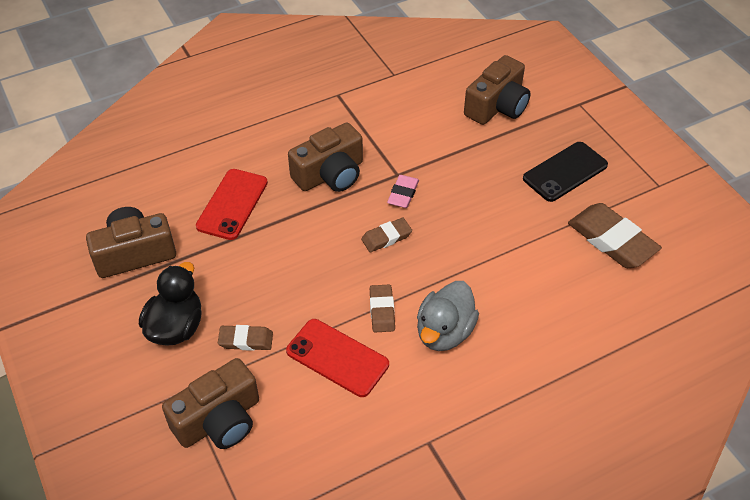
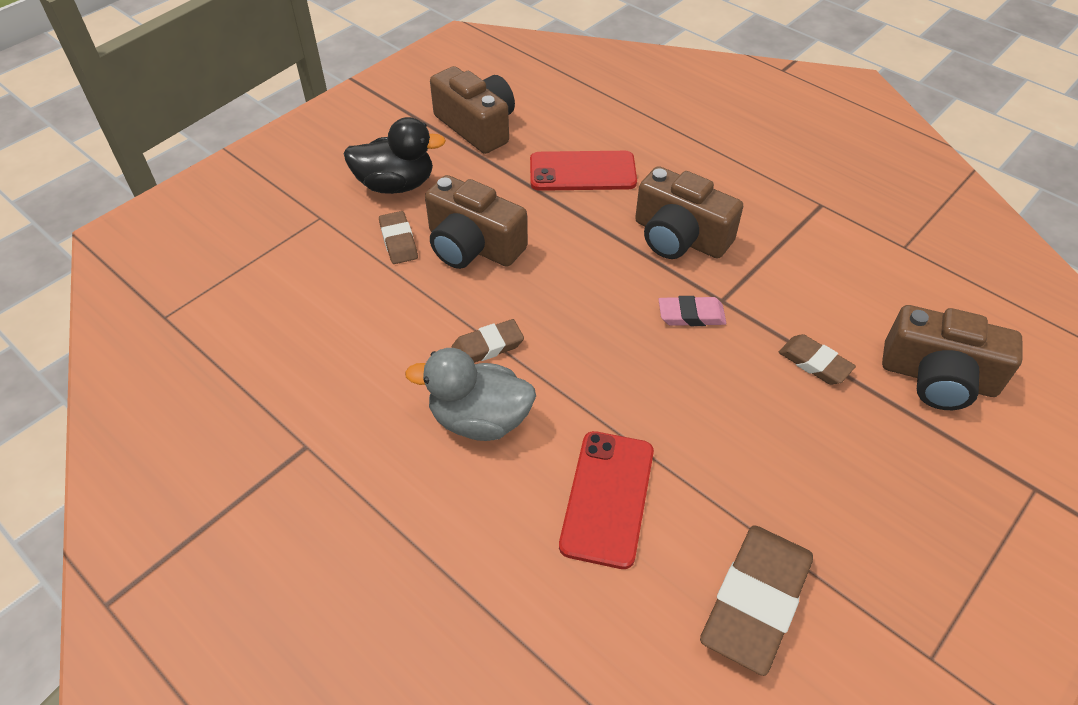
camera: 70 degrees right, 0 degrees up
(219, 420) = (290, 253): brown camera -> brown camera (473, 246)
(337, 358) = (402, 324): red phone -> red phone (607, 498)
(386, 237) = (607, 318): brown eraser -> brown eraser (814, 363)
(565, 172) = (862, 500): black phone -> none

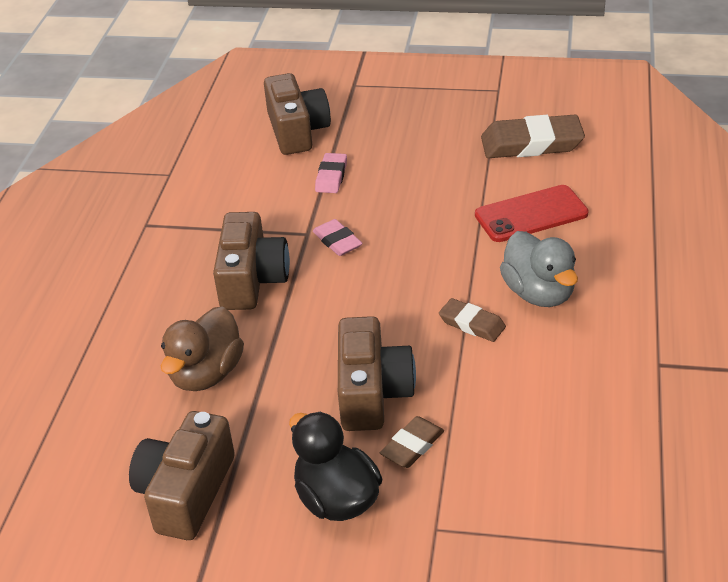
camera: 120 degrees left, 10 degrees down
(582, 172) = (206, 374): red phone -> brown duck
(814, 363) = (331, 176): brown eraser -> pink eraser

